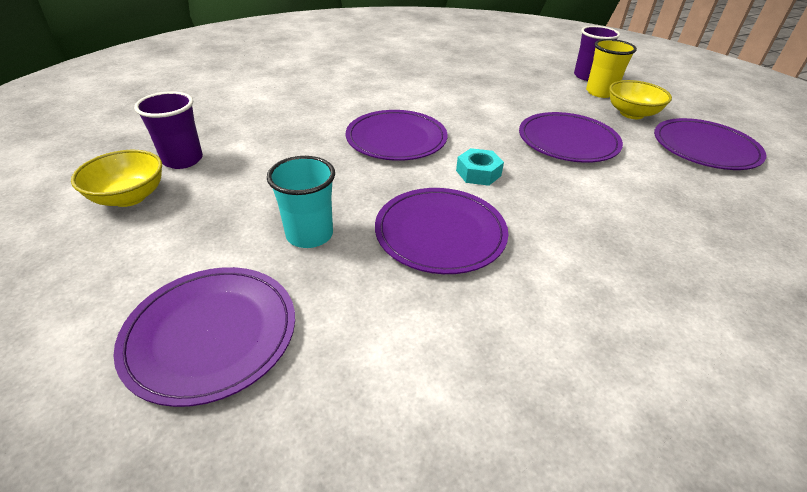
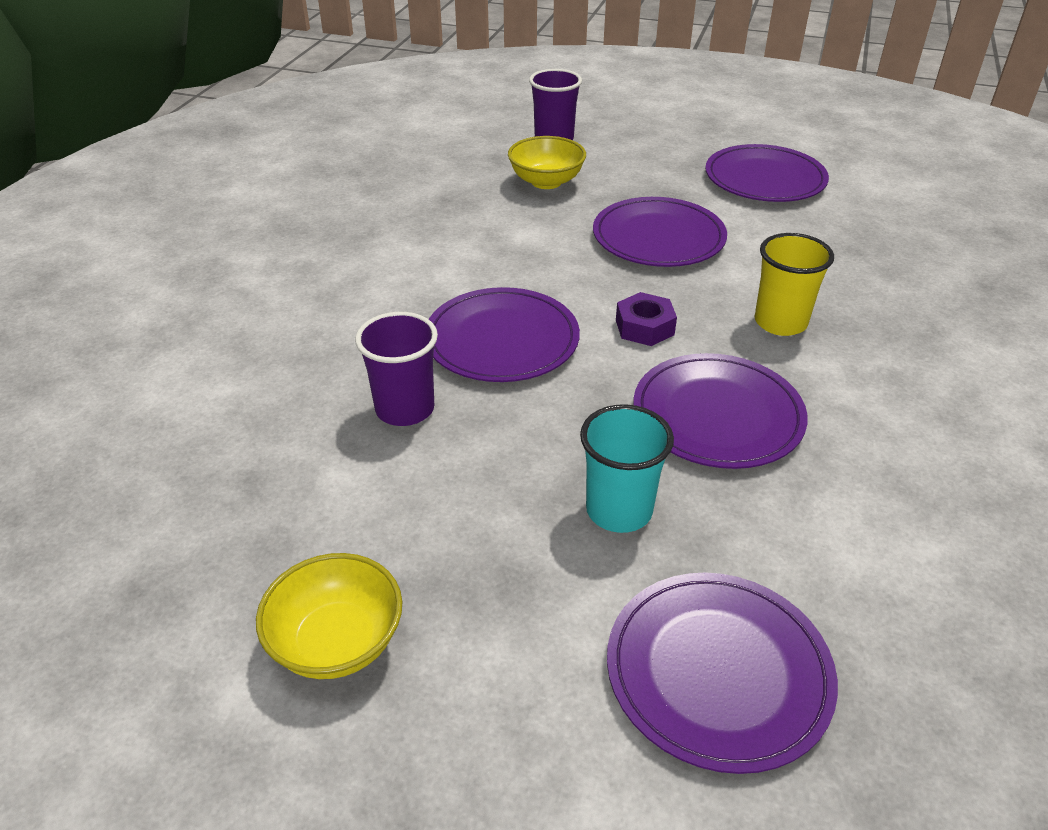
camera: 45 degrees left, 0 degrees up
(183, 160) = (302, 547): purple cup -> purple cup (405, 409)
(478, 173) = (644, 327): turquoise nut -> purple nut
(600, 92) = (597, 156): yellow cup -> yellow cup (780, 322)
(631, 114) = (661, 170): yellow bowl -> yellow bowl (546, 182)

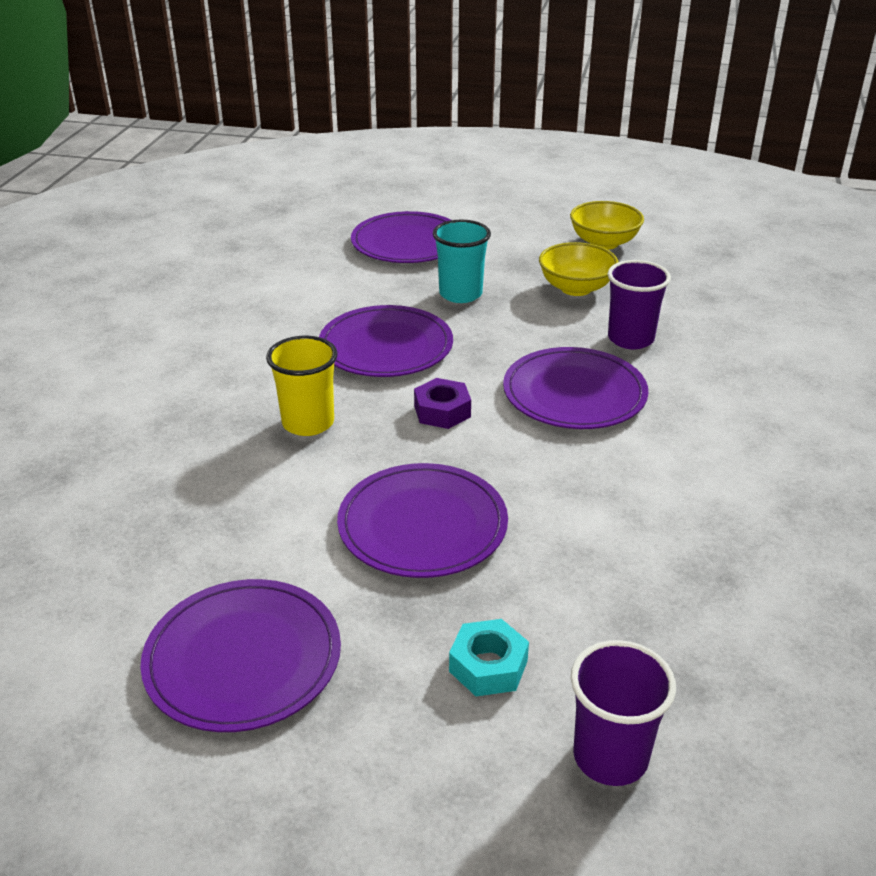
camera: 175 degrees right, 5 degrees down
(546, 182) = (592, 627): yellow bowl -> yellow bowl (576, 288)
(614, 170) = (488, 666): none -> turquoise nut

